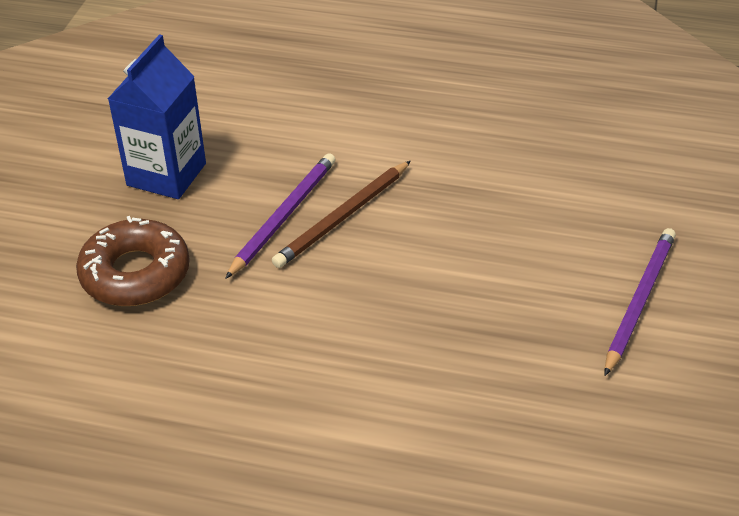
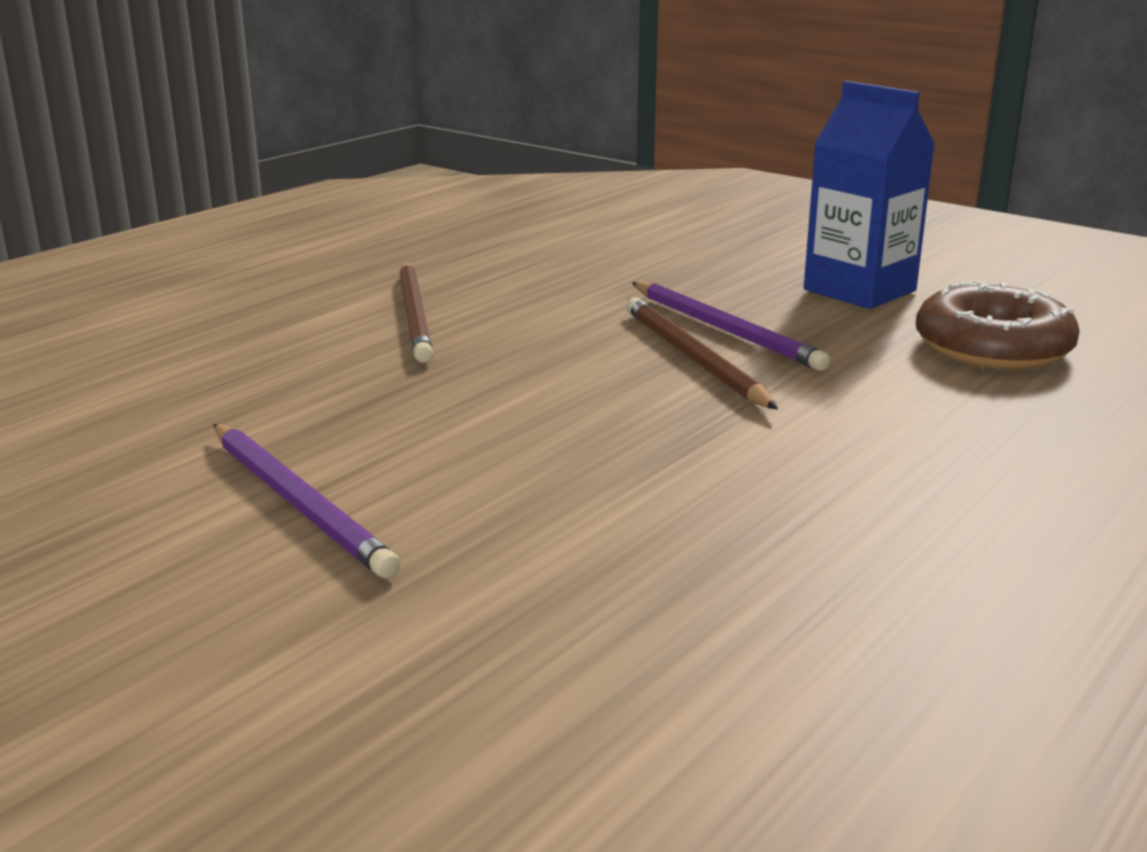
camera: 115 degrees right, 20 degrees down
(135, 273) = (689, 261): brown donut -> brown donut (992, 347)
(349, 383) = (415, 315): none -> brown pencil

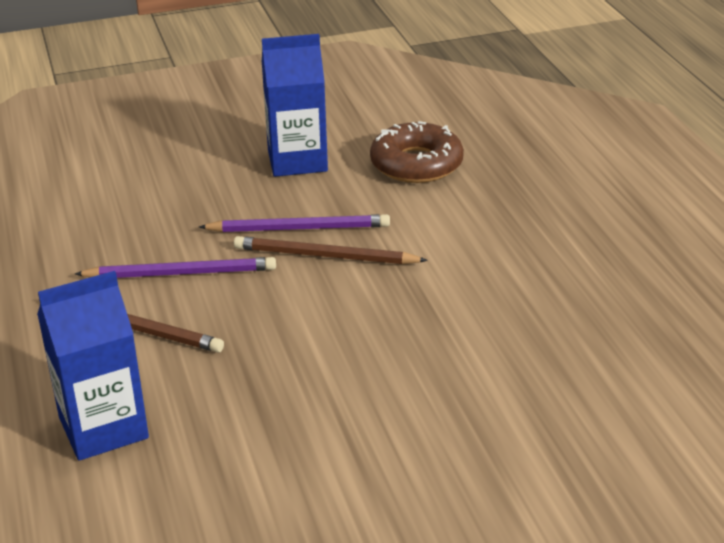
camera: 55 degrees left, 10 degrees up
(225, 353) = (103, 428): none -> blue carton
(298, 503) = (366, 459): purple pencil -> purple pencil (181, 273)

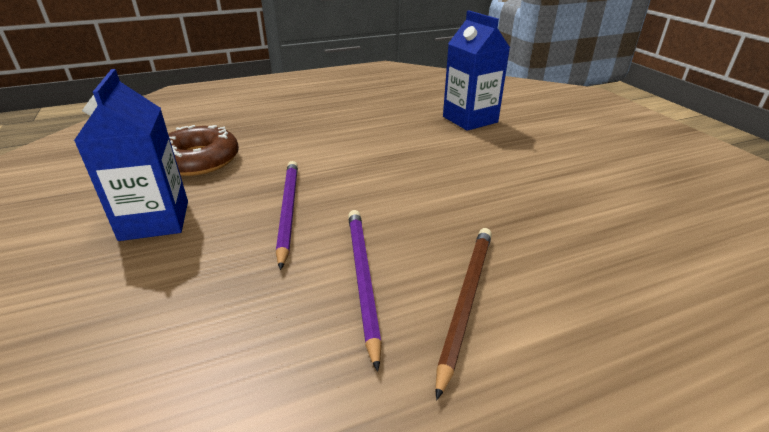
camera: 95 degrees left, 0 degrees up
(103, 428) = (626, 297): blue carton -> blue carton (470, 119)
(325, 256) = (335, 195): brown pencil -> none

